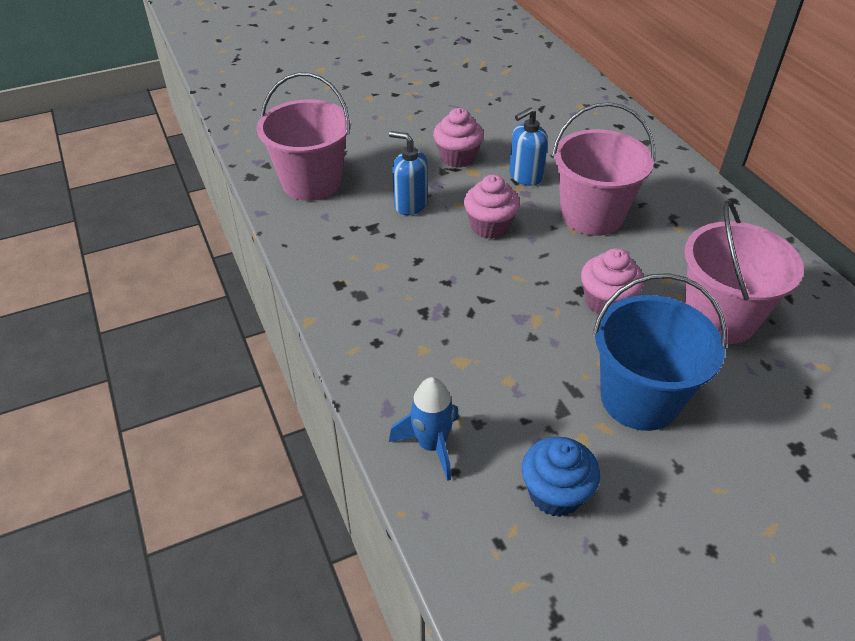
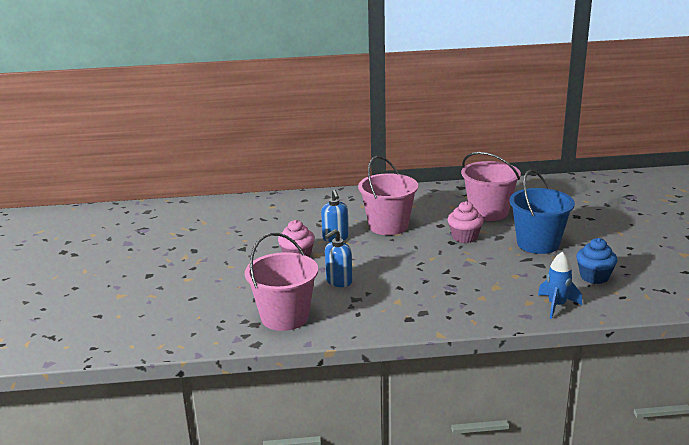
camera: 70 degrees left, 20 degrees down
(490, 226) = (379, 258): pink cupcake -> none

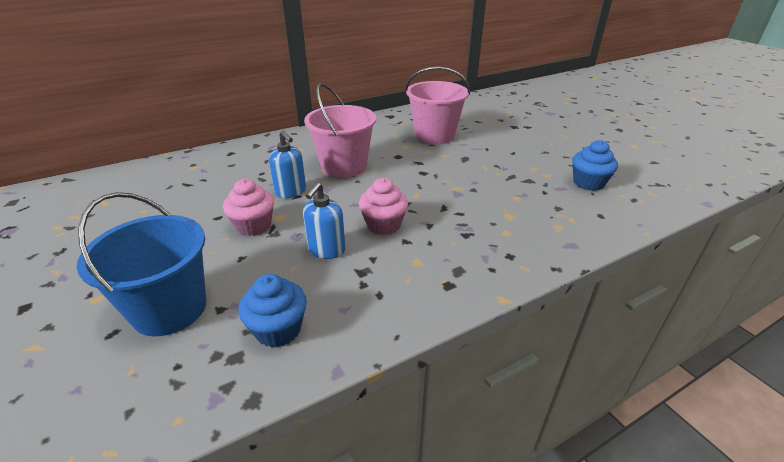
camera: 25 degrees left, 10 degrees up
(285, 317) = (278, 329): pink bucket -> blue cupcake
(464, 237) = (432, 164): pink cupcake -> pink cupcake (383, 225)
(538, 243) = (506, 158): blue bucket -> blue bucket (170, 309)
(556, 305) = (588, 224): blue rocket -> none

